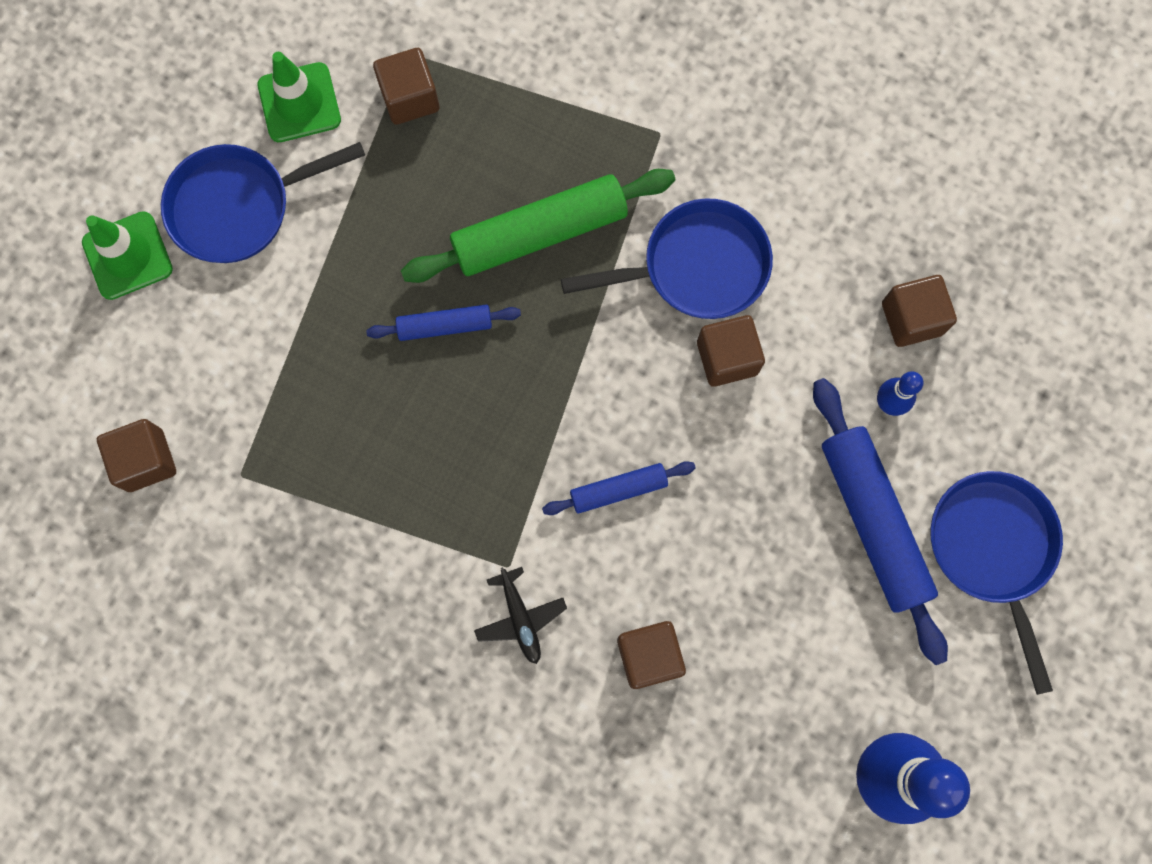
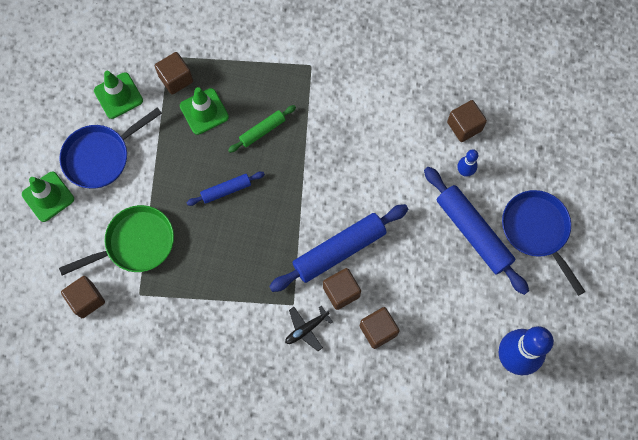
camera: 15 degrees left, 5 degrees down
(258, 381) = (135, 243): none -> green pan
(444, 170) = (204, 111): none -> green traffic cone
(520, 618) = (306, 329): black plane -> black plane turned 90 degrees clockwise
(539, 233) = (262, 131): green rolling pin -> green rolling pin, size x0.53
(618, 490) = (339, 250): blue rolling pin -> blue rolling pin, size x1.89
(697, 267) = (348, 128): blue pan -> none
(727, 358) = (376, 169): brown cube -> brown cube (341, 292)

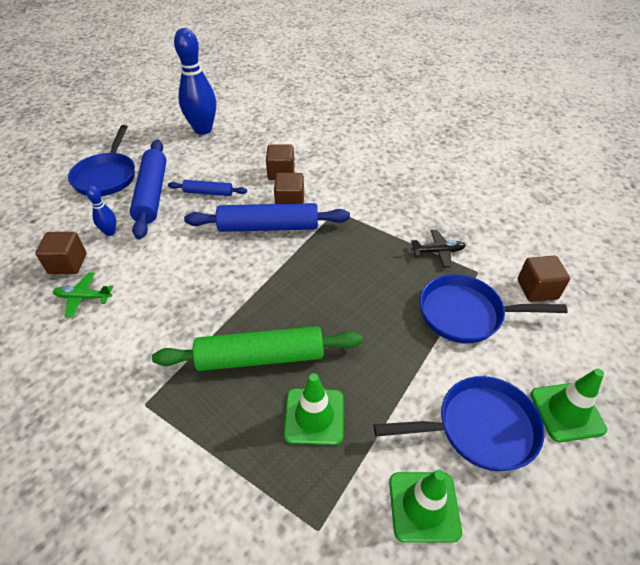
camera: 150 degrees left, 25 degrees down
(135, 243) = (466, 314): green pan -> blue pan
(176, 79) = (326, 484): brown cube -> none
(226, 190) = (340, 318): blue rolling pin -> blue rolling pin (208, 193)
(262, 131) = (260, 357): green rolling pin -> green rolling pin, size x1.89
(306, 329) = (336, 193): black plane -> black plane (438, 252)
(421, 107) = (83, 297): none -> green plane

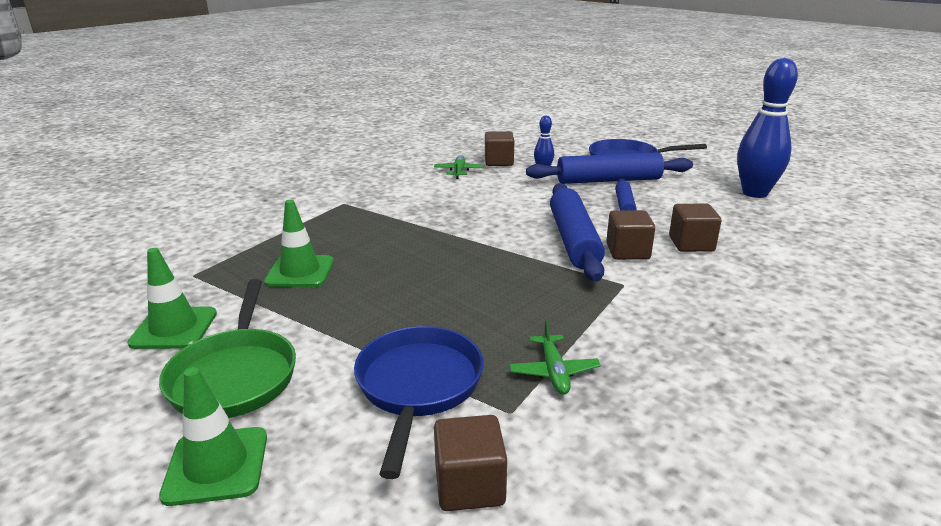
camera: 90 degrees right, 20 degrees down
(260, 357) = (377, 244): green rolling pin -> none
(438, 252) = (553, 372): black plane -> green plane
(479, 428) = (235, 375): blue pan -> green pan

